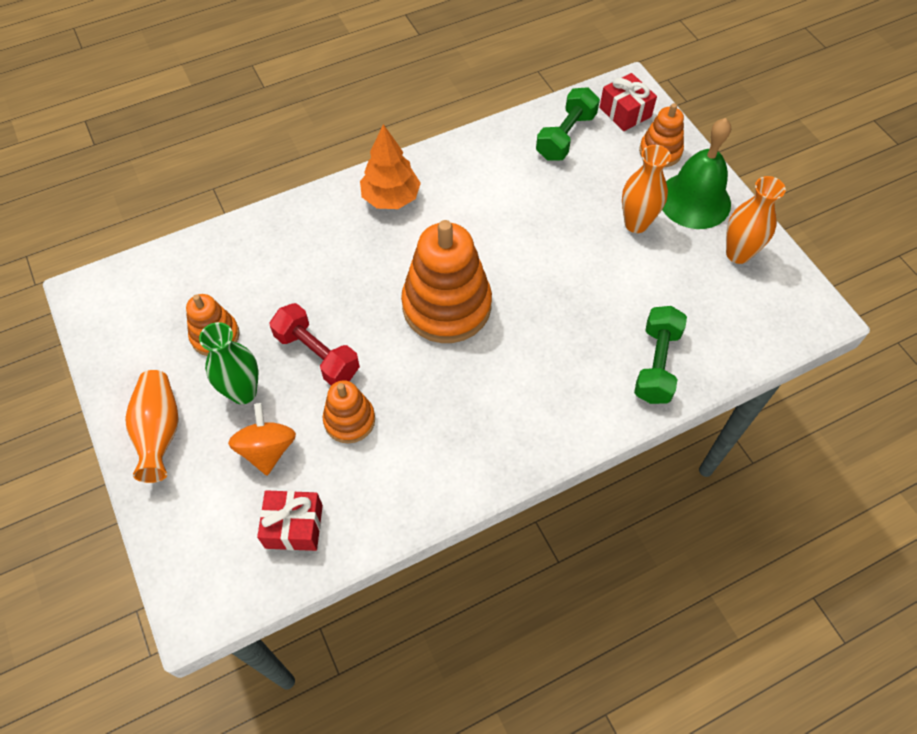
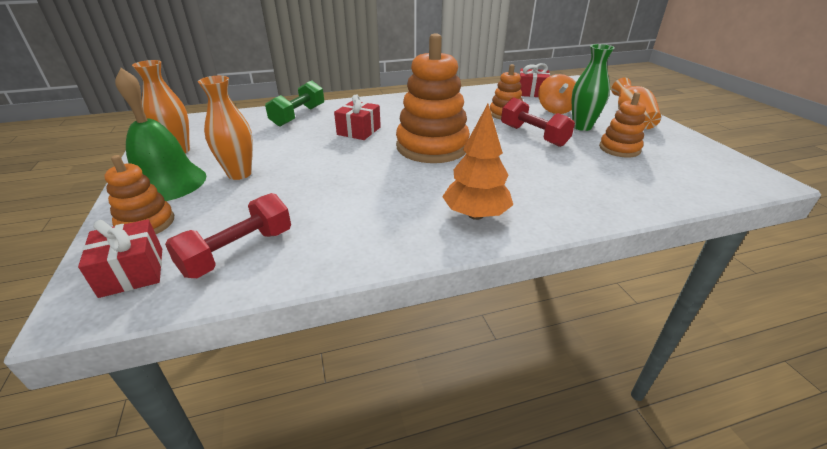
camera: 170 degrees left, 25 degrees down
(550, 332) = (359, 131): none -> red gift
(566, 136) = (238, 252): green dumbbell -> red dumbbell

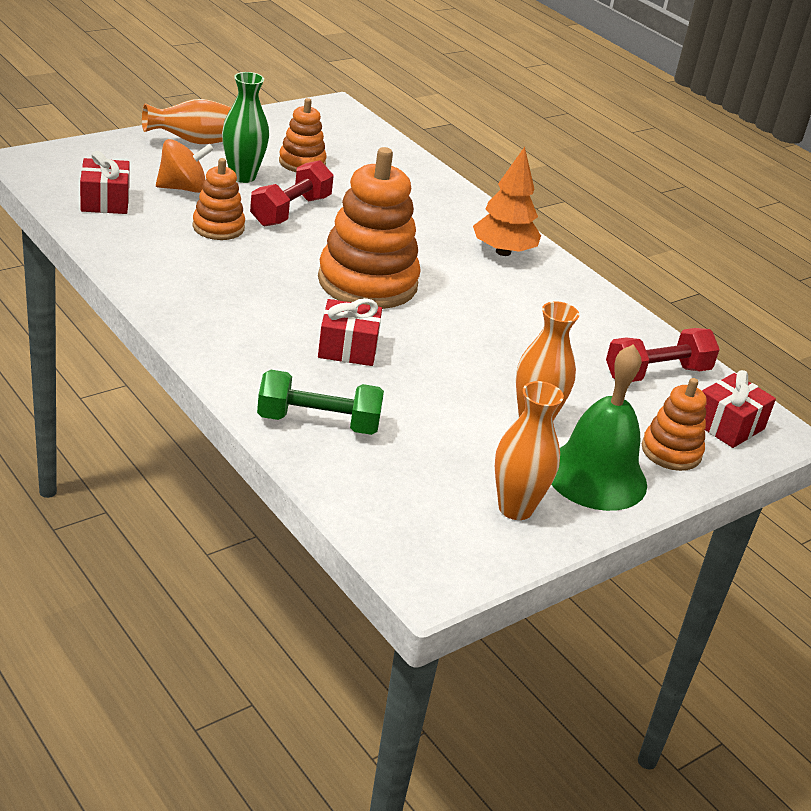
camera: 115 degrees left, 0 degrees up
(238, 252) = (657, 373): red dumbbell -> red dumbbell turned 45 degrees counterclockwise

